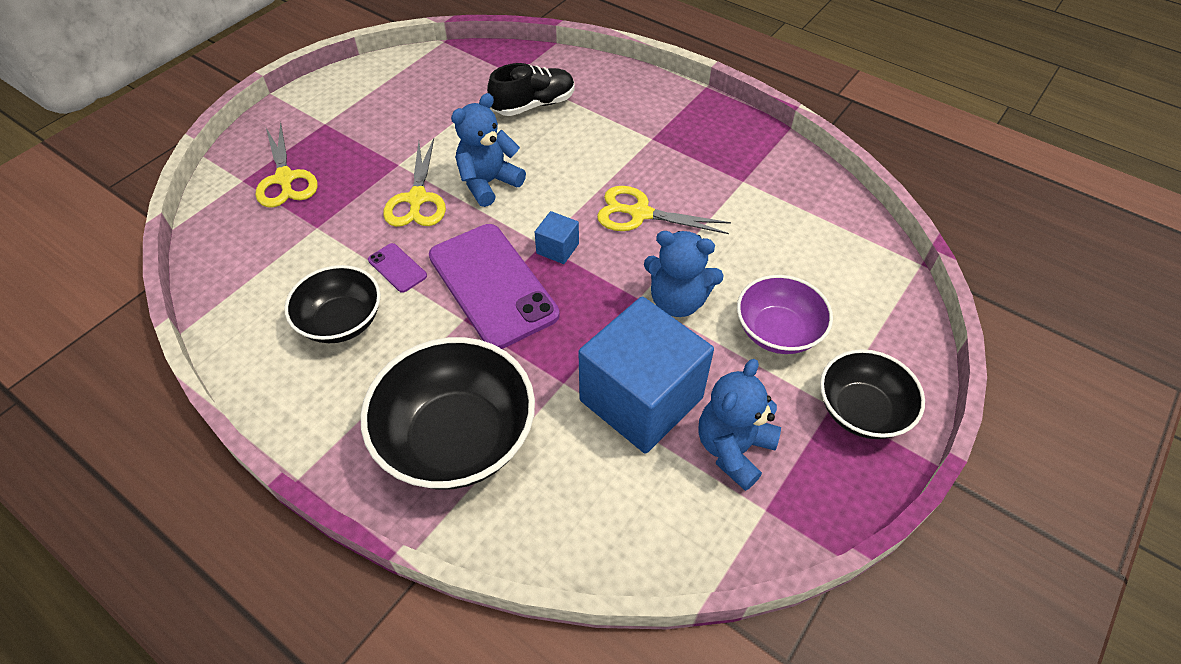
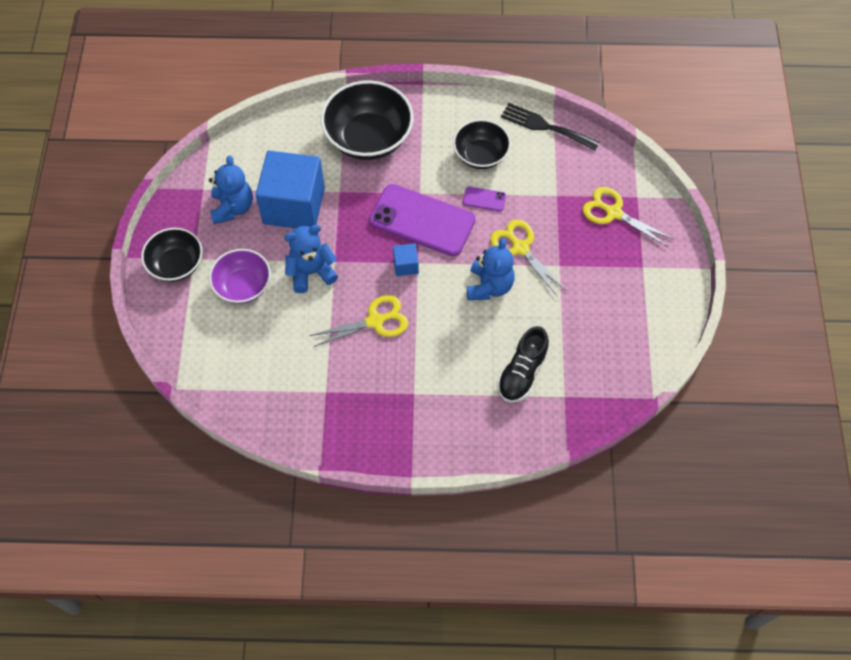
camera: 145 degrees right, 10 degrees up
(226, 310) = (545, 126): none -> black fork

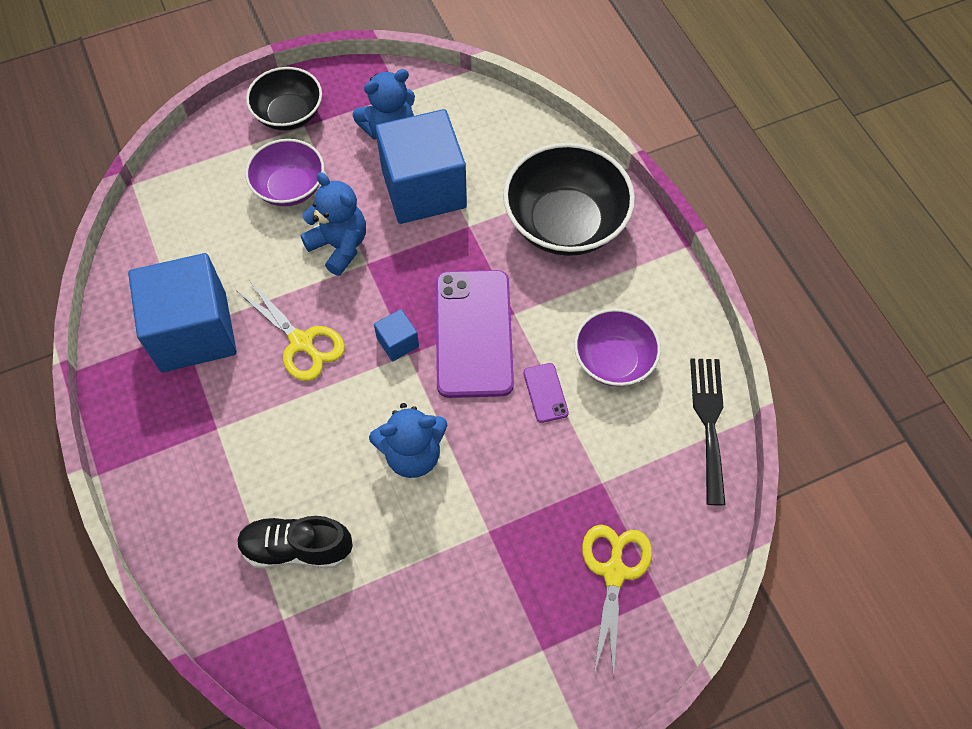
camera: 65 degrees right, 0 degrees up
(330, 385) = (194, 332): none -> blue cube
(480, 155) = (613, 360): black bowl -> purple bowl
(520, 248) = (491, 469): yellow scissors -> none

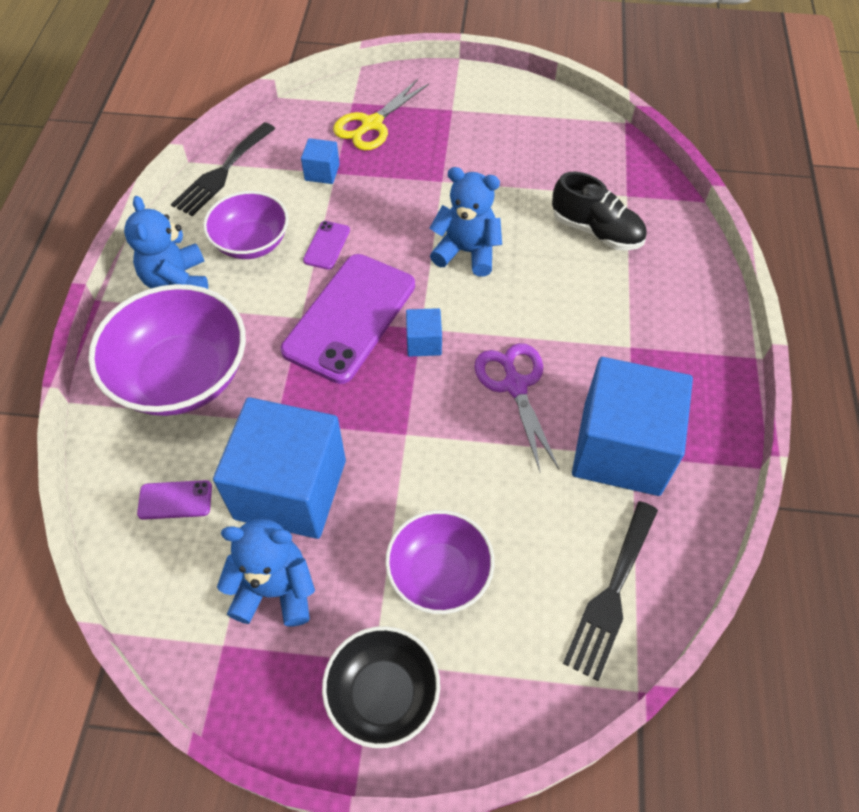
camera: 150 degrees left, 5 degrees down
(167, 228) = (611, 594): none -> black fork
(301, 342) = (515, 385): yellow scissors -> purple scissors
(339, 246) = (423, 468): blue teddy bear -> blue teddy bear (177, 281)
(495, 147) = (175, 500): none -> purple phone
(565, 223) = (182, 376): black bowl -> purple bowl
(615, 475) = (322, 172): none -> blue cube

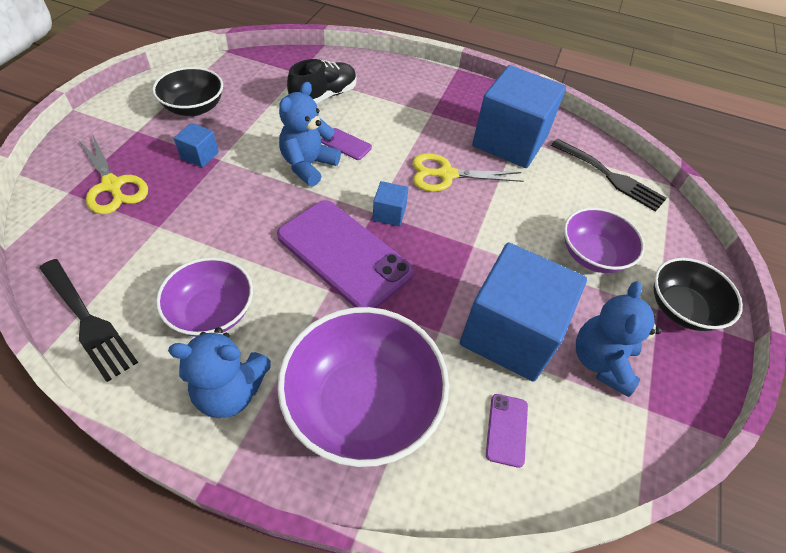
camera: 80 degrees left, 5 degrees down
(322, 172) = (151, 236): blue cube -> blue cube (200, 155)
(327, 245) = (250, 252): purple phone -> purple phone (346, 144)
(509, 134) = (194, 108): none -> black bowl
(515, 385) = (446, 174): purple scissors -> yellow scissors

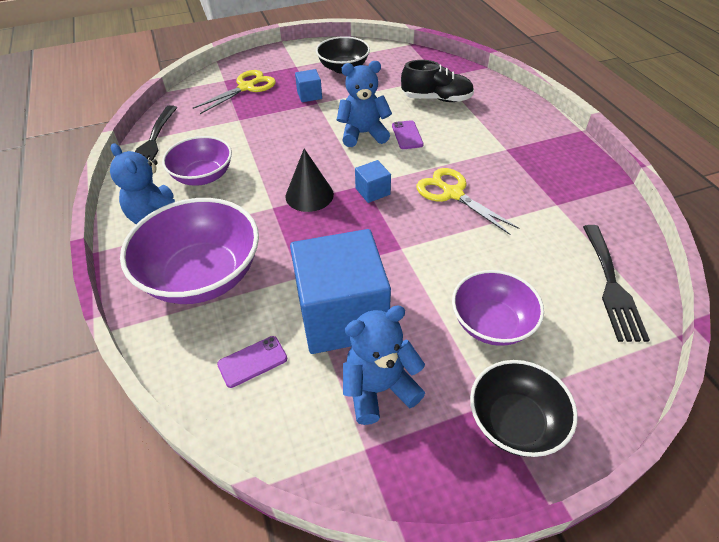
camera: 55 degrees right, 5 degrees down
(112, 185) = (246, 87): yellow scissors -> yellow scissors turned 150 degrees counterclockwise
(344, 254) = (309, 195): purple phone -> black cone
(510, 141) = (547, 203): blue cube -> none

